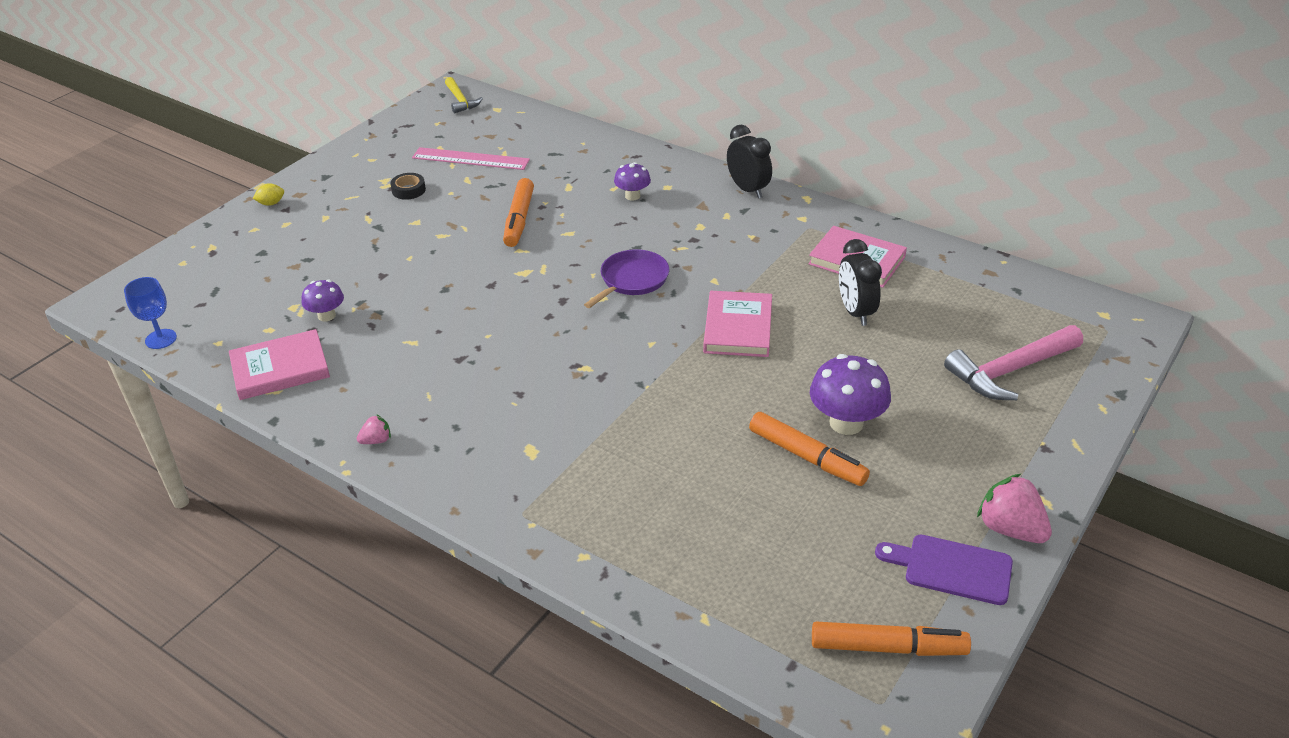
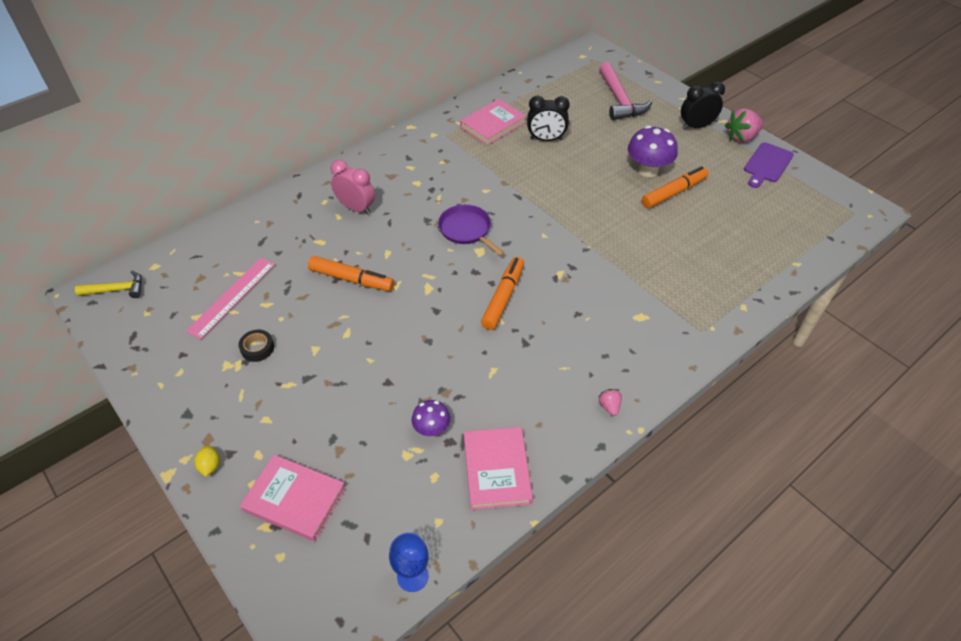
camera: 75 degrees left, 10 degrees up
(632, 196) = (356, 208): purple mushroom -> pink clock
(738, 328) = (542, 191): pink book -> pink book (294, 499)
(748, 189) = (383, 150): black clock -> black clock (696, 126)
(888, 648) = (819, 201): orange marker -> orange marker (503, 297)

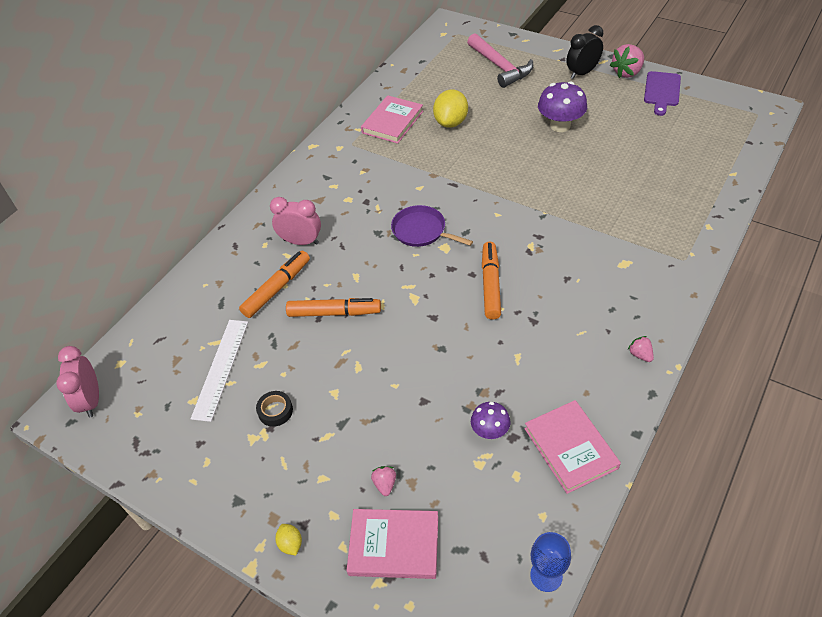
camera: 15 degrees left, 0 degrees up
(117, 290) = (91, 400): yellow hammer -> pink clock
(232, 297) = (220, 368): pink ruler -> white ruler
(315, 443) = (385, 484): none -> pink strawberry
(546, 139) = (451, 122): black clock -> yellow lemon
(674, 192) = (594, 140): orange marker -> orange marker (277, 288)

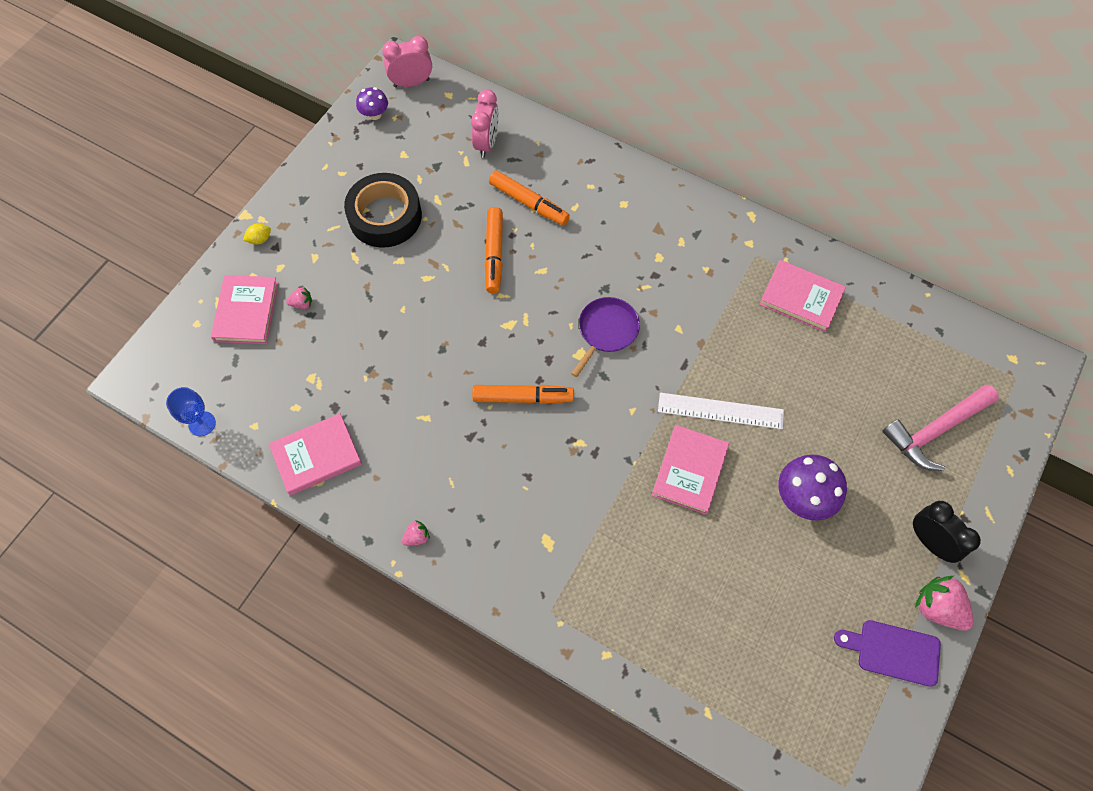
camera: 85 degrees right, 15 degrees up
(220, 368) = (435, 169): white ruler -> white ruler (720, 410)
(275, 411) = (385, 216): black tape -> black tape, size x2.36
(301, 242) = (593, 218): pink clock -> pink clock (487, 143)
(451, 122) = (803, 364): yellow lemon -> none
(490, 431) = (343, 388): purple mushroom -> purple mushroom (374, 114)
(547, 181) = (689, 471): none -> pink book

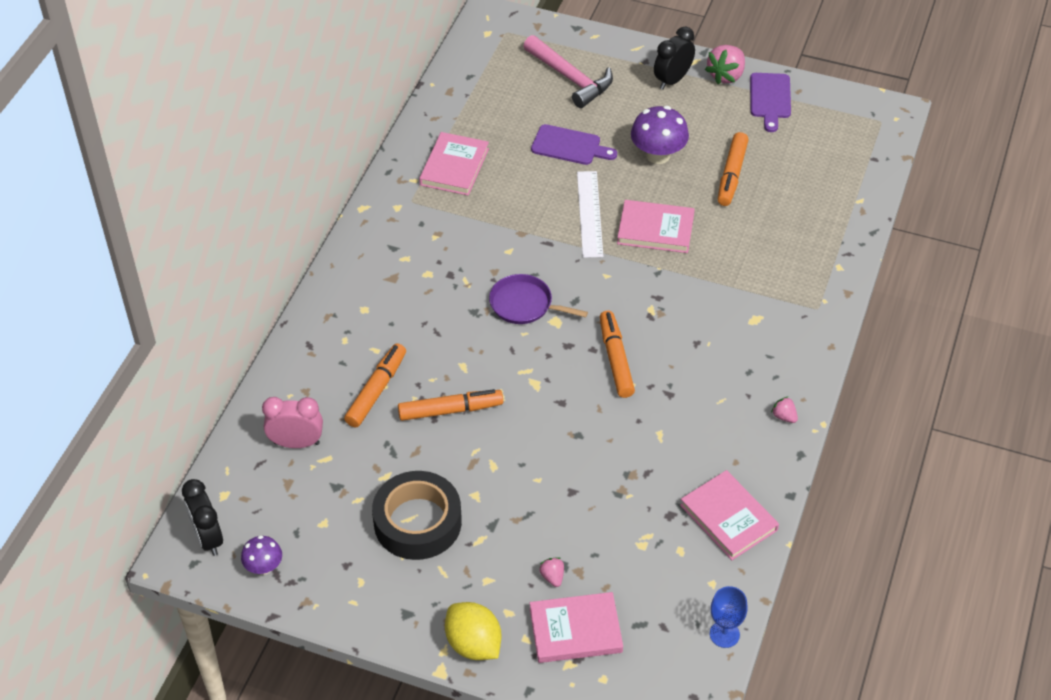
camera: 100 degrees left, 15 degrees down
(260, 239) = (473, 644): yellow lemon -> yellow lemon, size x2.08
(411, 83) = (208, 538): pink clock -> black clock
(765, 571) = (731, 175): none -> orange marker
(824, 410) = (569, 146): none -> purple cutting board

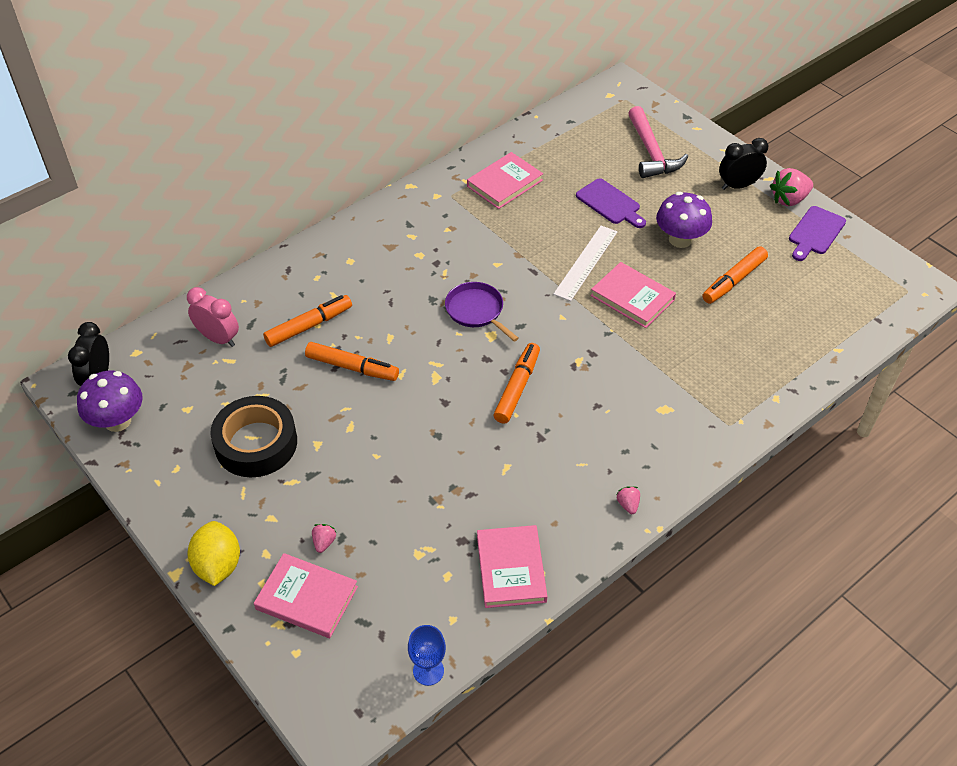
camera: 30 degrees right, 0 degrees up
(264, 567) = (117, 421): purple mushroom -> purple mushroom, size x1.70

